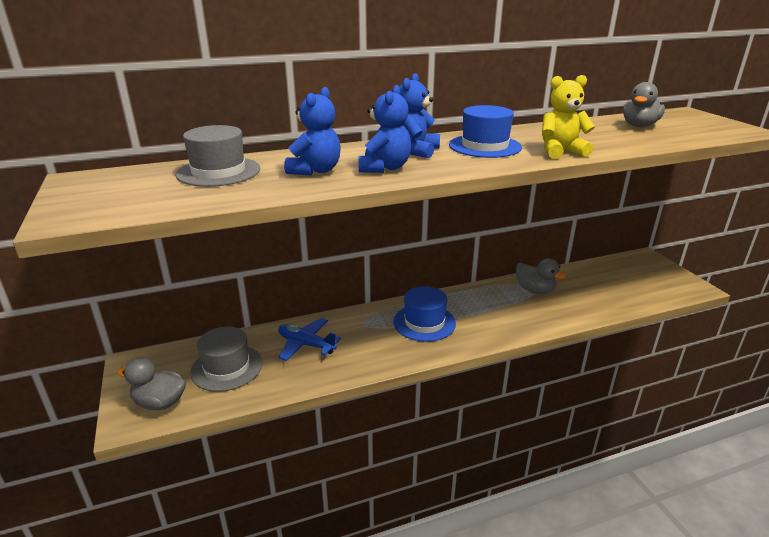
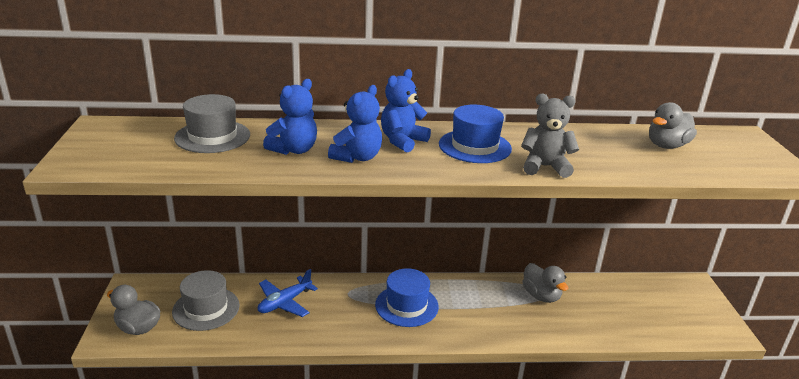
camera: 15 degrees right, 0 degrees up
(306, 344) = (284, 302): blue plane -> blue plane turned 90 degrees counterclockwise
(560, 152) = (545, 167): yellow teddy bear -> grey teddy bear

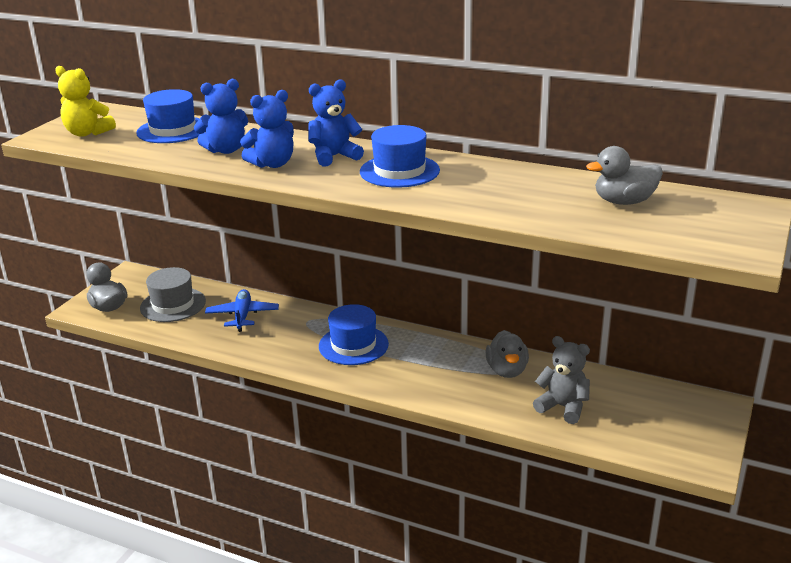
camera: 30 degrees right, 0 degrees up
(119, 153) = (87, 133): none -> yellow teddy bear
(212, 136) = (173, 130): grey hat -> blue hat
(284, 302) = (242, 316): blue plane -> blue plane turned 105 degrees clockwise
(545, 167) = (445, 199): grey teddy bear -> grey teddy bear (563, 407)

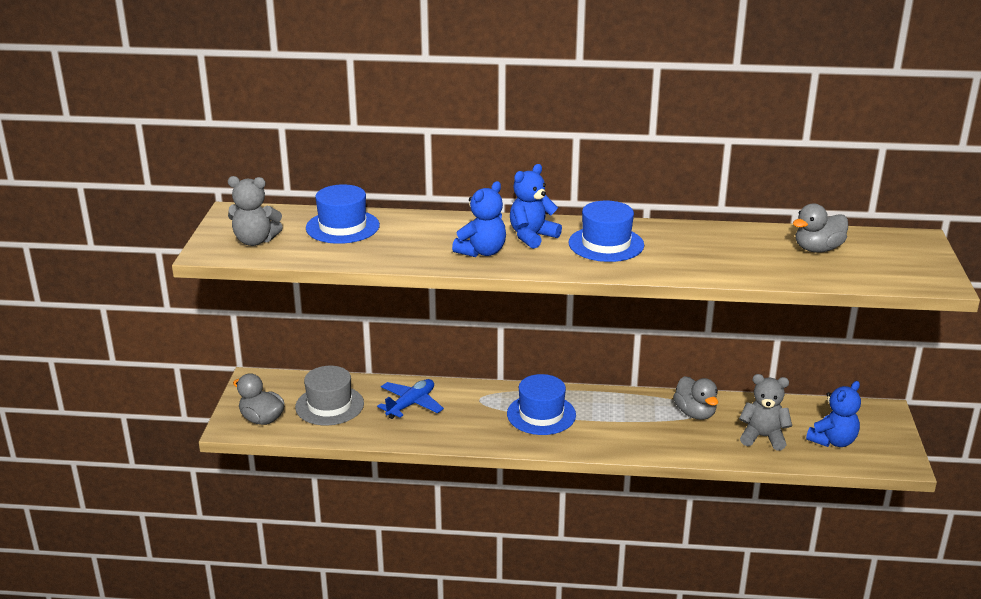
camera: 20 degrees left, 0 degrees up
(87, 133) = (255, 241): yellow teddy bear -> grey teddy bear
(226, 150) = (421, 242): blue teddy bear -> blue teddy bear (833, 441)
(242, 316) = (411, 404): blue plane -> blue plane turned 60 degrees clockwise

